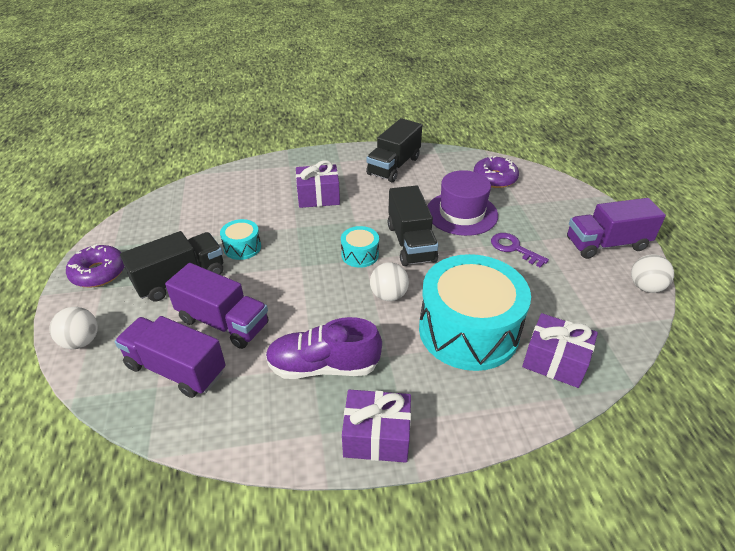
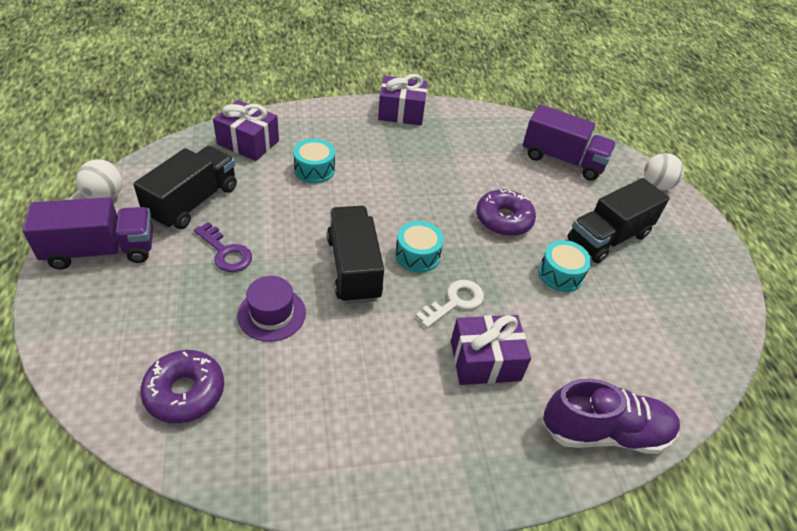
camera: 175 degrees right, 5 degrees up
(99, 272) = (700, 251): purple donut -> purple donut (503, 219)
(223, 322) = (542, 192): purple truck -> none
(323, 366) = (444, 153): purple shoe -> purple shoe (604, 432)
(333, 225) = (455, 302): none -> white key
(388, 295) = (386, 206): white ball -> none
(394, 166) = (360, 438): black truck -> black truck (193, 202)
(461, 213) = (271, 314): purple hat -> purple hat, size x0.64
(468, 330) = (314, 170): turquoise drum -> turquoise drum, size x0.44

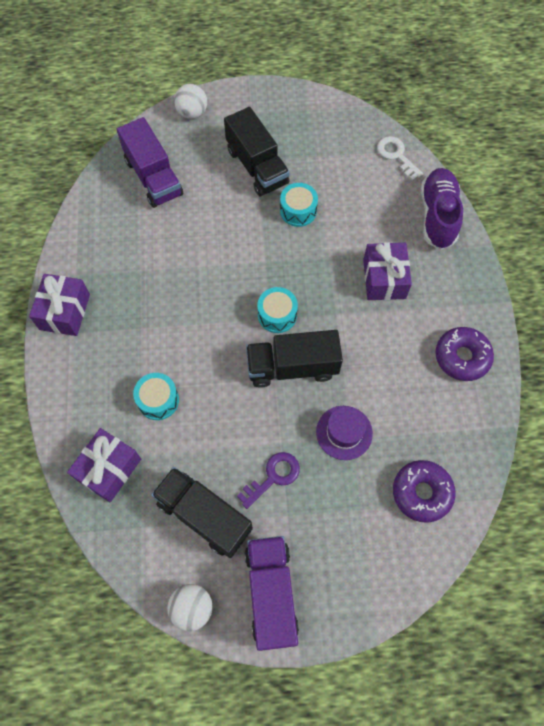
camera: 80 degrees left, 20 degrees up
(455, 302) = (328, 292): white key -> white key (396, 155)
(503, 219) = (234, 241): purple donut -> purple donut (462, 357)
(562, 160) = (153, 177): purple truck -> purple truck turned 120 degrees clockwise

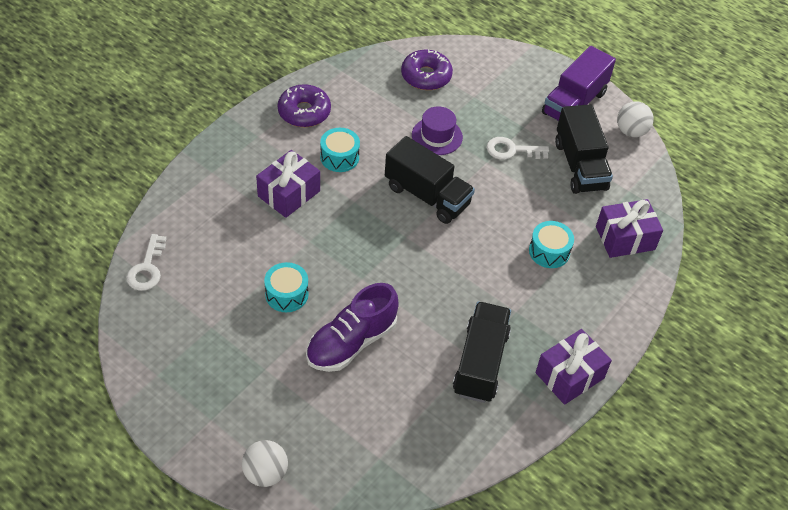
camera: 140 degrees left, 15 degrees down
(153, 177) = (376, 435): purple truck -> none
(257, 167) = (272, 362): black truck -> black truck (480, 363)
(273, 476) = (511, 150): purple key -> white key
(277, 315) = (398, 235): turquoise drum -> turquoise drum (339, 157)
(437, 216) = (187, 199): purple shoe -> purple shoe (351, 342)

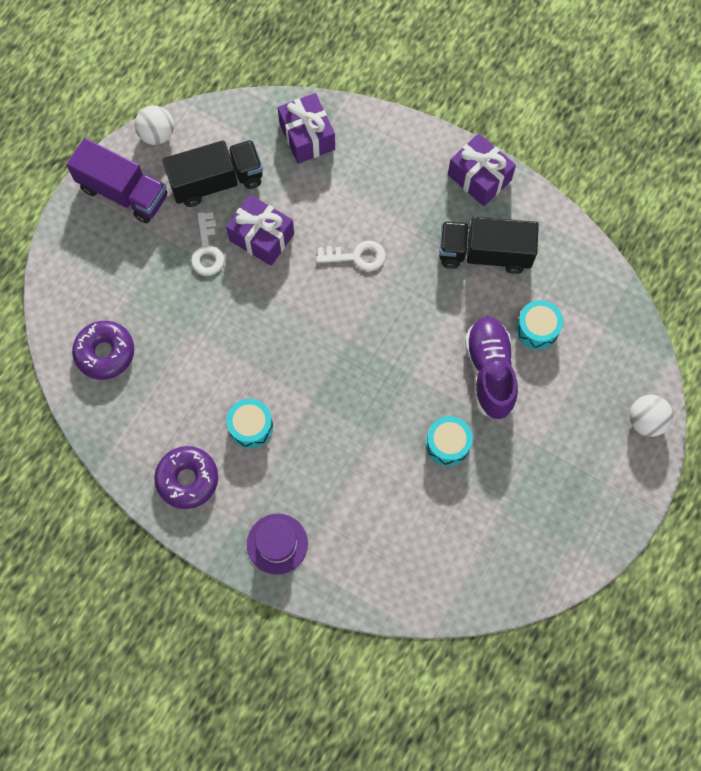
camera: 95 degrees left, 20 degrees up
(147, 268) = (447, 594): white key -> white key (357, 256)
(289, 193) = (314, 470): purple gift -> purple gift (262, 237)
(351, 342) = (489, 372): purple shoe -> purple shoe turned 135 degrees counterclockwise
(427, 195) = (289, 327): black truck -> none
(437, 136) = (200, 329): purple hat -> purple hat (277, 543)
(549, 251) = (339, 204): turquoise drum -> turquoise drum (537, 329)

